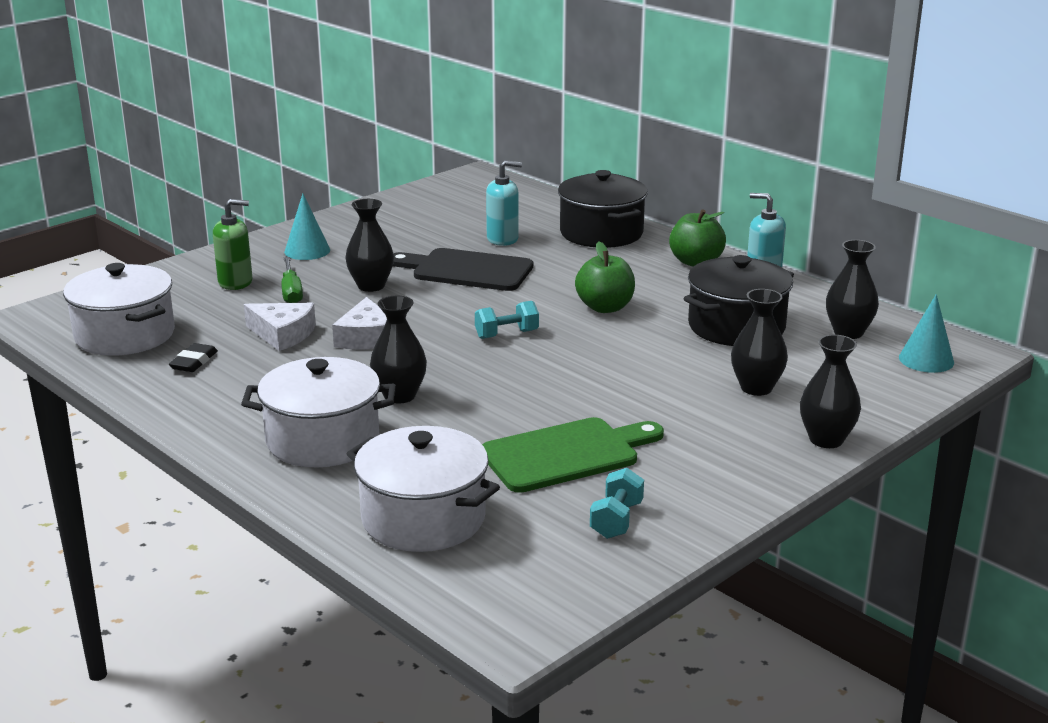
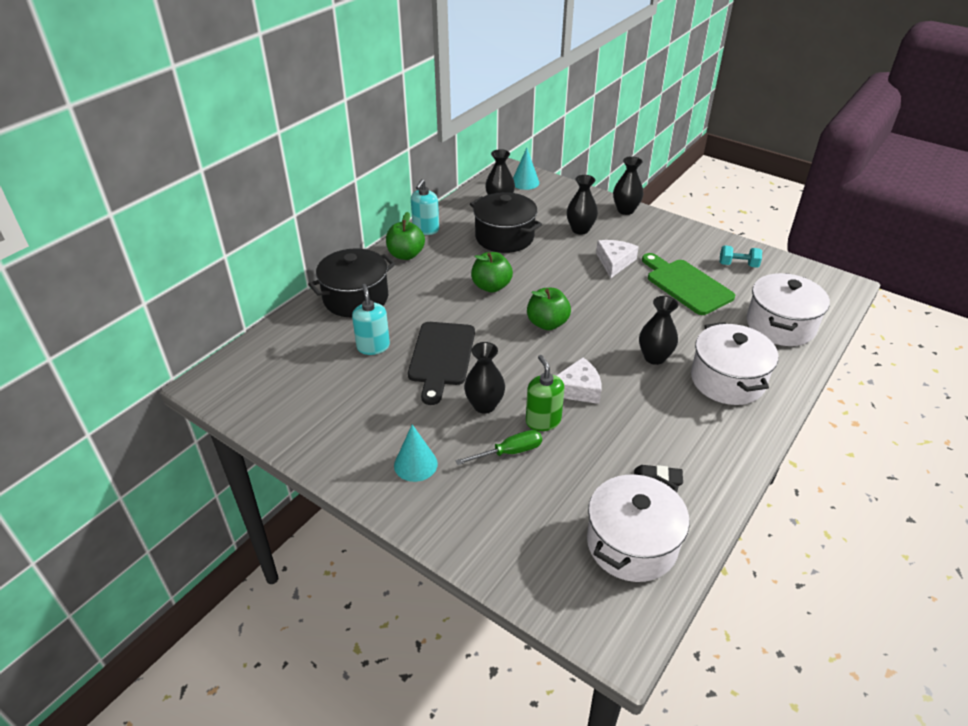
camera: 100 degrees left, 15 degrees up
(235, 282) = (499, 497): green soap dispenser -> green soap dispenser (543, 421)
(283, 334) = (589, 437): white cheese -> white cheese (614, 262)
(506, 334) = (547, 323): turquoise dumbbell -> green apple

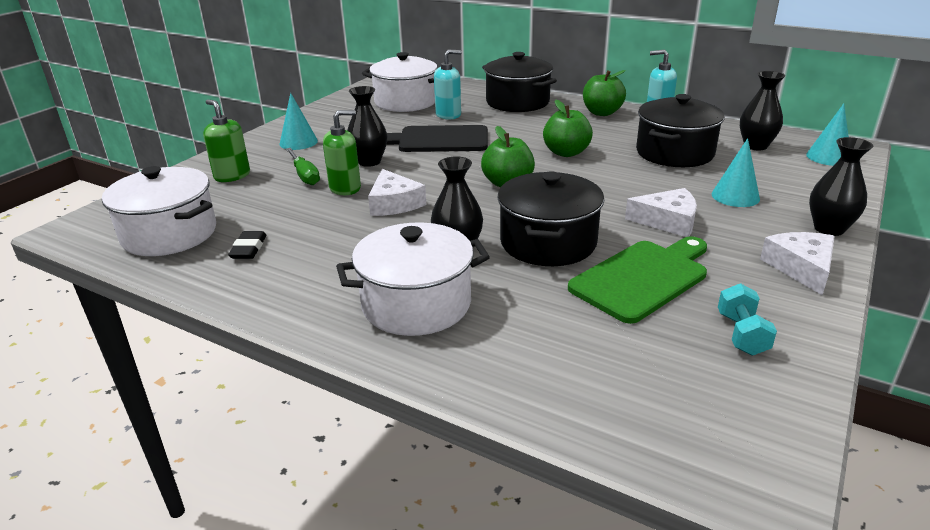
camera: 85 degrees right, 10 degrees down
(500, 513) = (232, 176): none -> green soap dispenser
(580, 229) = (735, 196): black vase -> turquoise cone
(644, 315) = (548, 242): none -> black pot
(670, 231) = (801, 268): none -> white cheese
(780, 325) = (569, 369): white pot -> white pot (405, 102)

